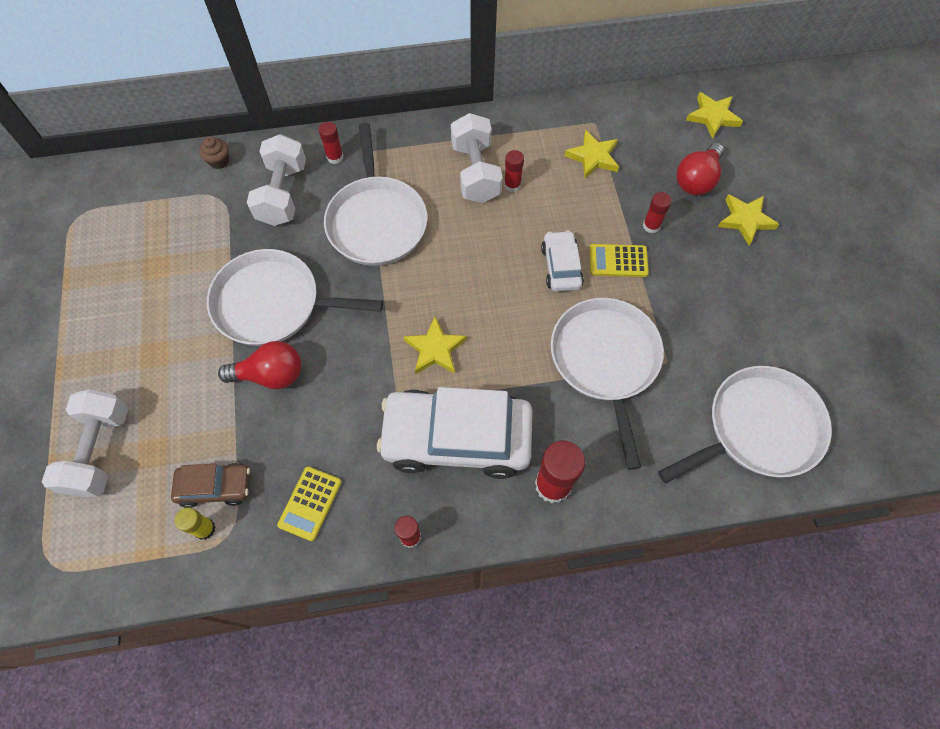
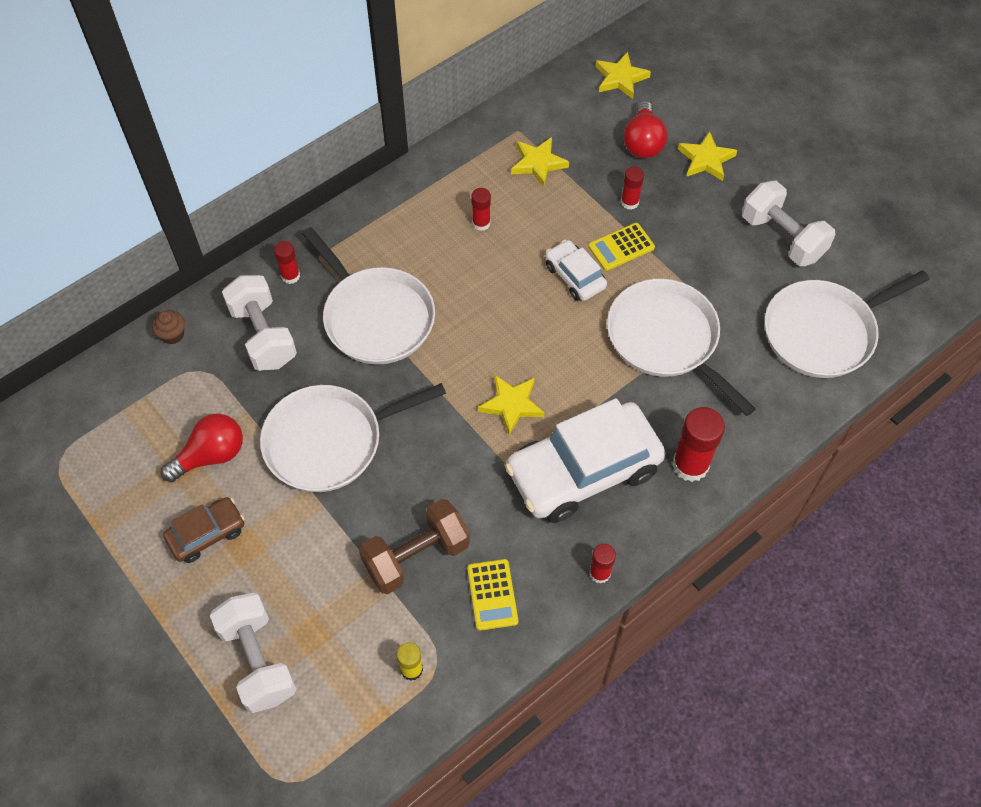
camera: 30 degrees left, 5 degrees down
(215, 487) = (395, 629): brown car -> brown car (207, 534)
(270, 375) = (374, 506): red light bulb -> red light bulb (211, 455)
(273, 435) = (416, 556): none -> brown dumbbell
(475, 172) = (439, 227): white dumbbell -> white dumbbell (782, 237)
(757, 429) = (824, 332): white pan -> white pan turned 150 degrees counterclockwise

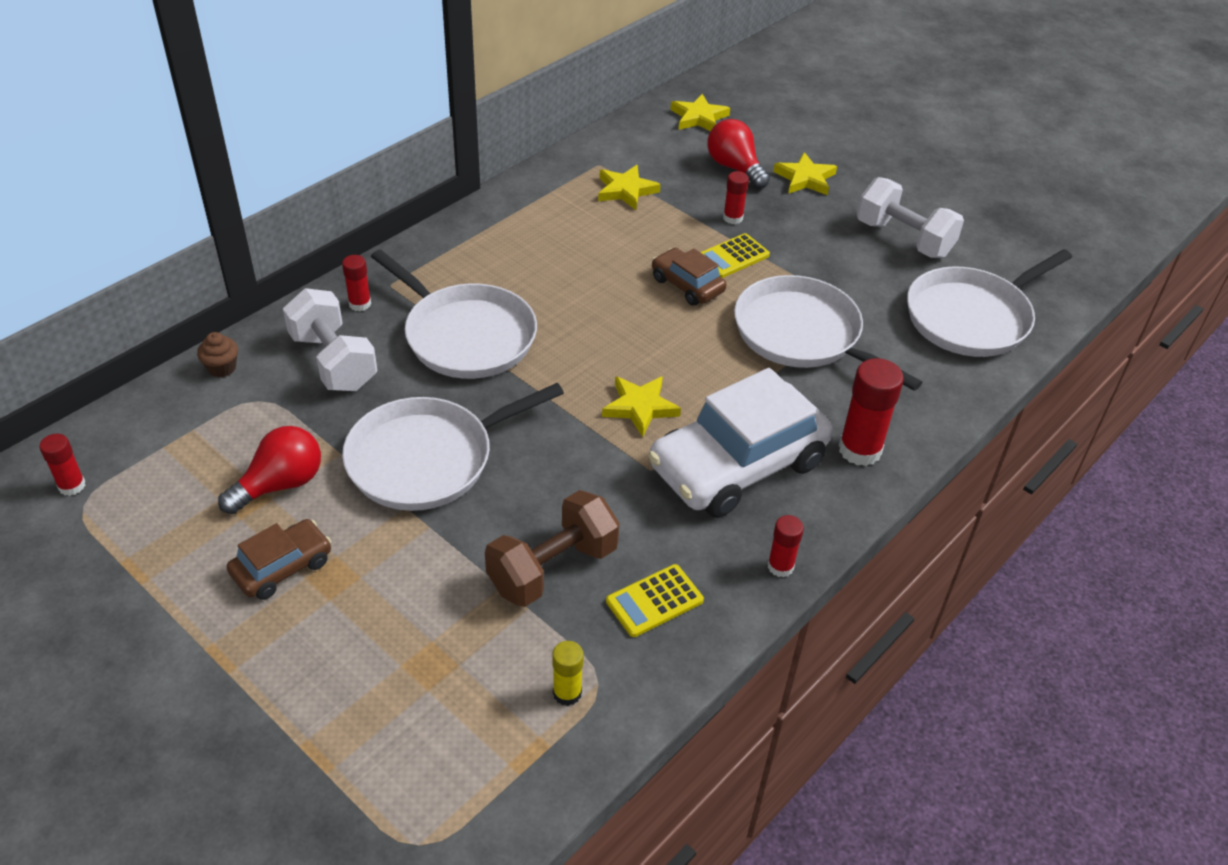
camera: 10 degrees left, 15 degrees down
(258, 660) = (364, 702): white dumbbell -> none
(481, 223) = (573, 245): red glue stick -> red glue stick (72, 486)
(492, 595) = (654, 601): yellow calculator -> yellow calculator turned 75 degrees clockwise
(575, 276) = (687, 285): white car -> brown car
(642, 142) = (734, 168): red light bulb -> red light bulb turned 150 degrees clockwise

